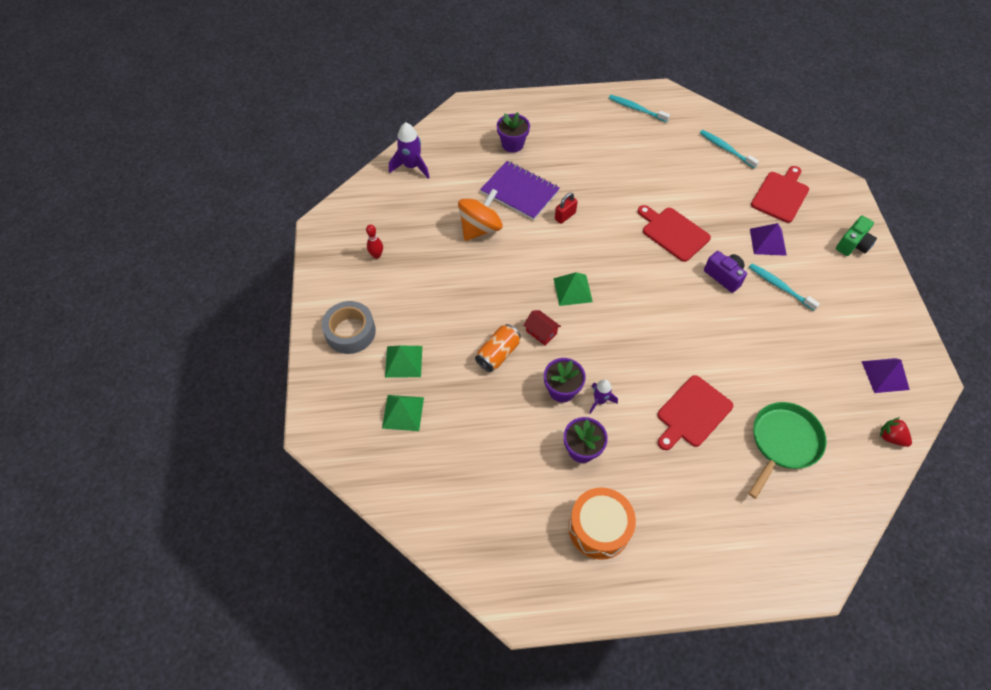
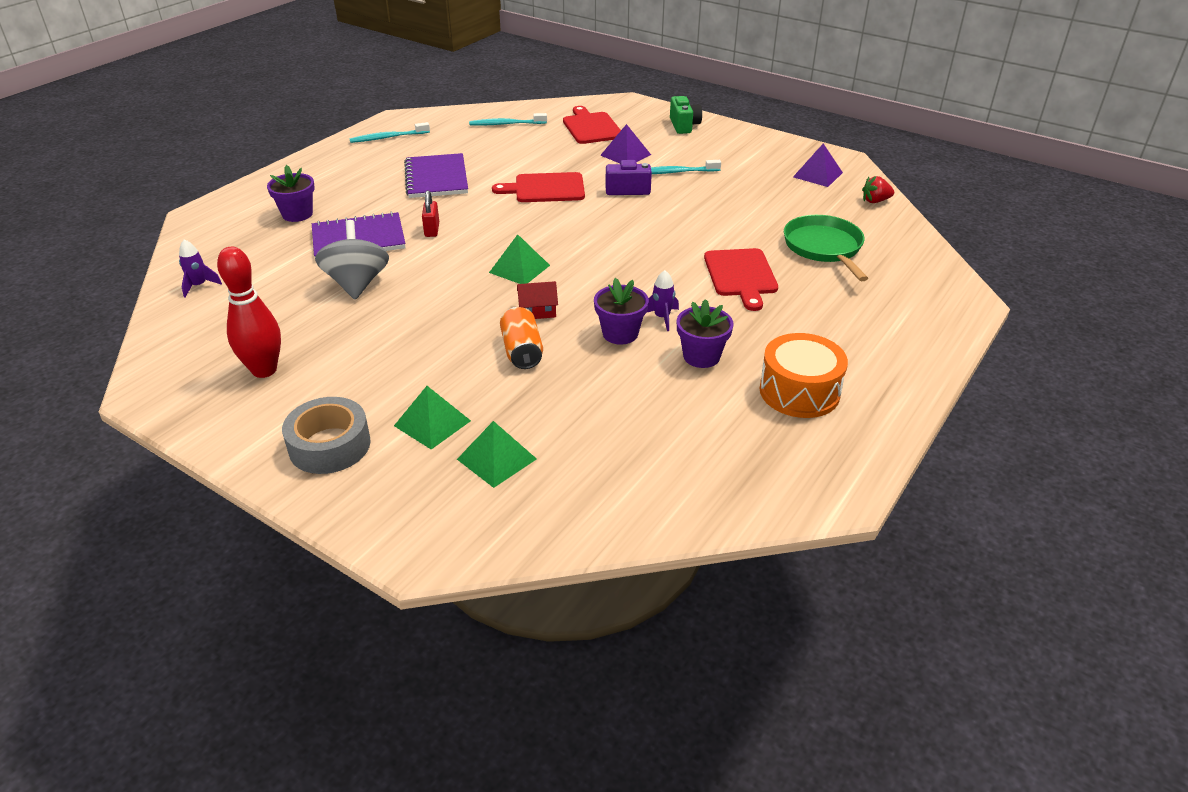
camera: 50 degrees left, 20 degrees down
(377, 255) = (264, 370): red bowling pin -> red bowling pin, size x1.96
(411, 166) = (199, 286): purple rocket -> purple rocket, size x0.62
(480, 228) = (357, 284): orange spinning top -> grey spinning top
(620, 171) = (436, 178): none -> purple notebook

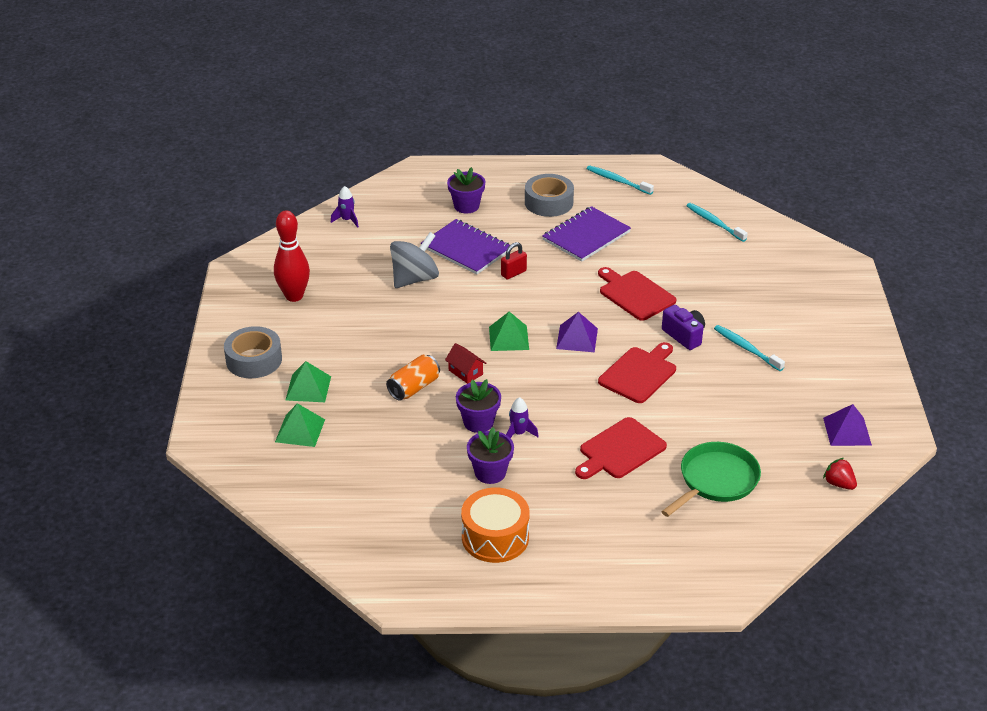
camera: 55 degrees right, 0 degrees up
(363, 176) = (548, 202): none -> grey tape
(591, 127) = (768, 267): red cutting board -> red cutting board (639, 373)
(625, 155) = (742, 308): purple pyramid -> purple pyramid (577, 338)
(684, 126) = (841, 316): green camera -> none

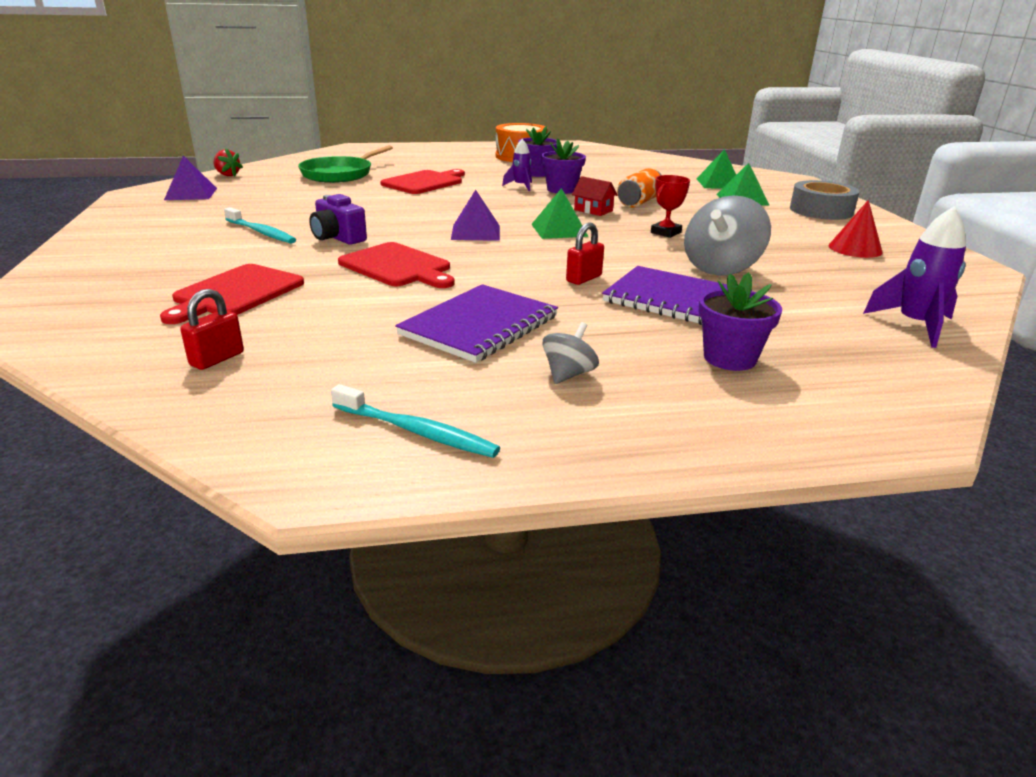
camera: 170 degrees right, 10 degrees down
(294, 296) = (855, 249): red bowling pin -> red cone
(347, 220) = (915, 325): purple rocket -> purple rocket, size x1.61
(423, 329) = (666, 232): none -> red trophy
(548, 202) = (568, 374): grey tape -> grey spinning top
(639, 373) = (400, 215): red cutting board -> red cutting board (235, 293)
(714, 222) = (217, 359): turquoise toothbrush -> red padlock

